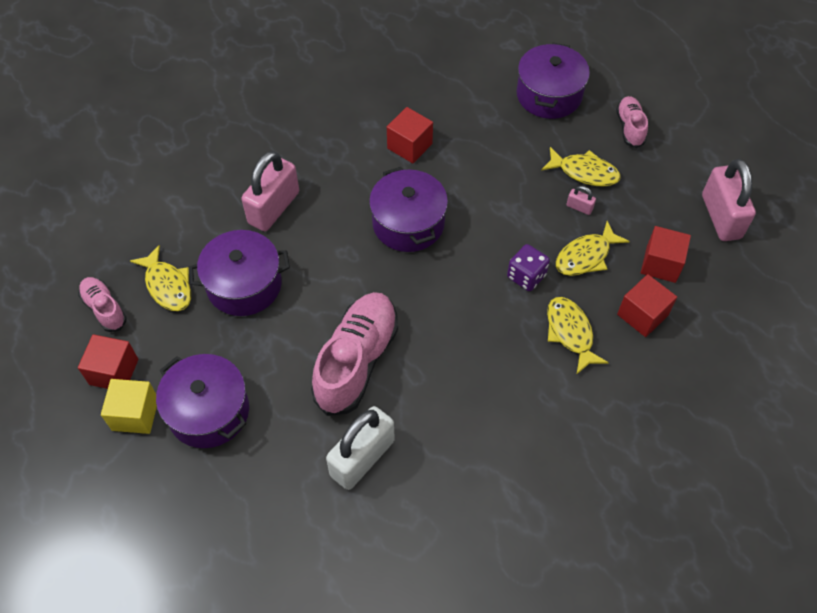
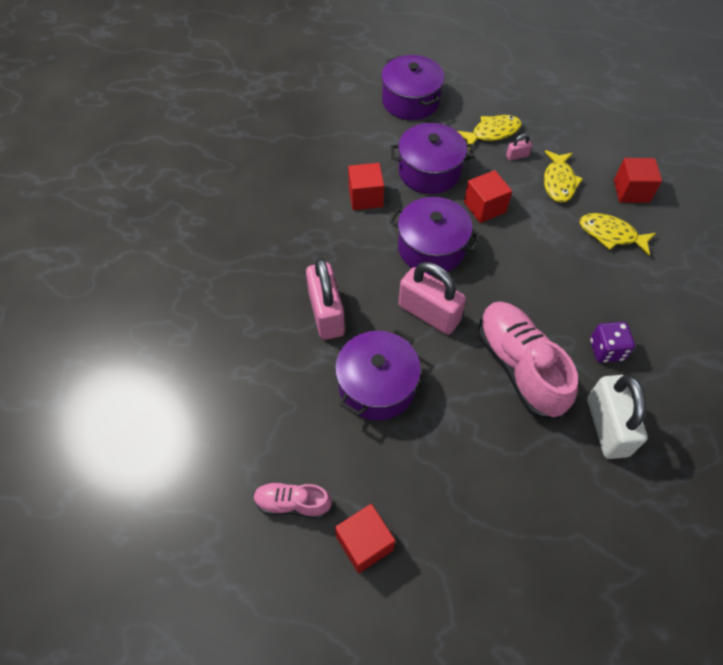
camera: 45 degrees left, 0 degrees up
(135, 414) = (423, 557): yellow cube -> none
(167, 285) = (320, 439): yellow fish -> none
(209, 411) = (472, 499): purple pot -> purple pot (429, 171)
(526, 276) = (543, 222): purple dice -> purple dice (606, 350)
(629, 128) = (482, 88): pink shoe -> none
(661, 264) = (601, 154): red cube -> red cube (484, 207)
(721, 217) = (594, 103): pink padlock -> pink padlock (429, 313)

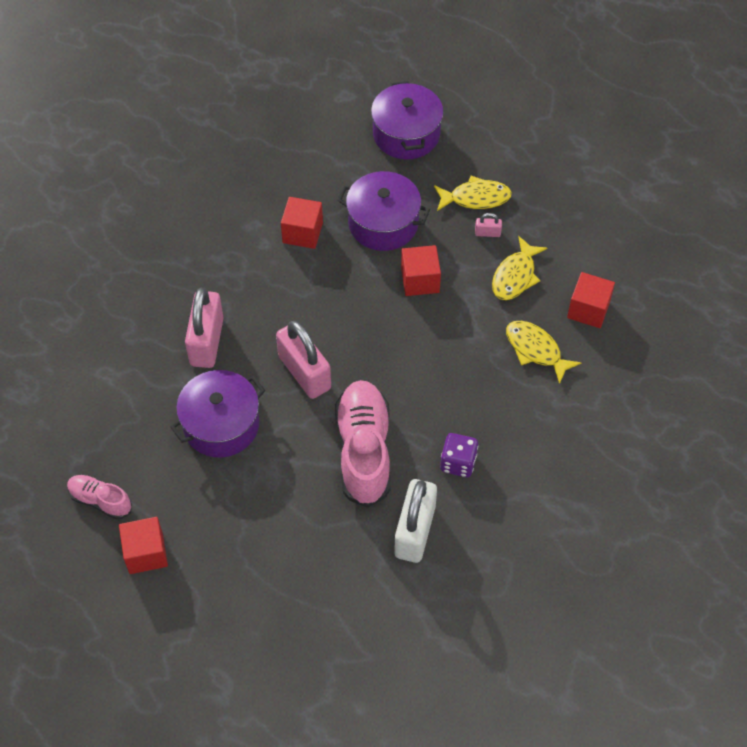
camera: 20 degrees right, 0 degrees up
(431, 248) = (341, 307): purple pot -> none

